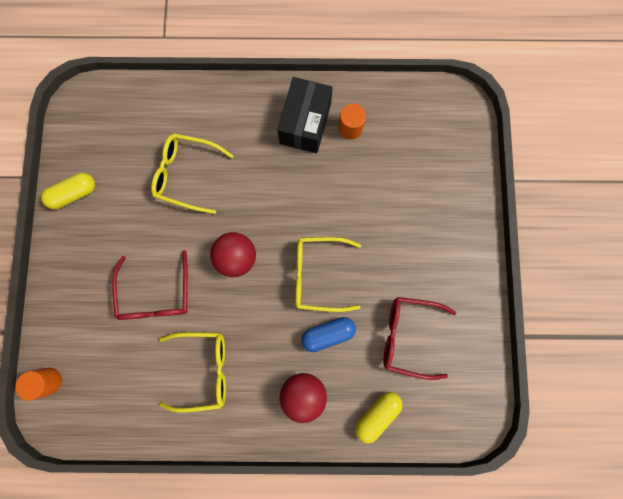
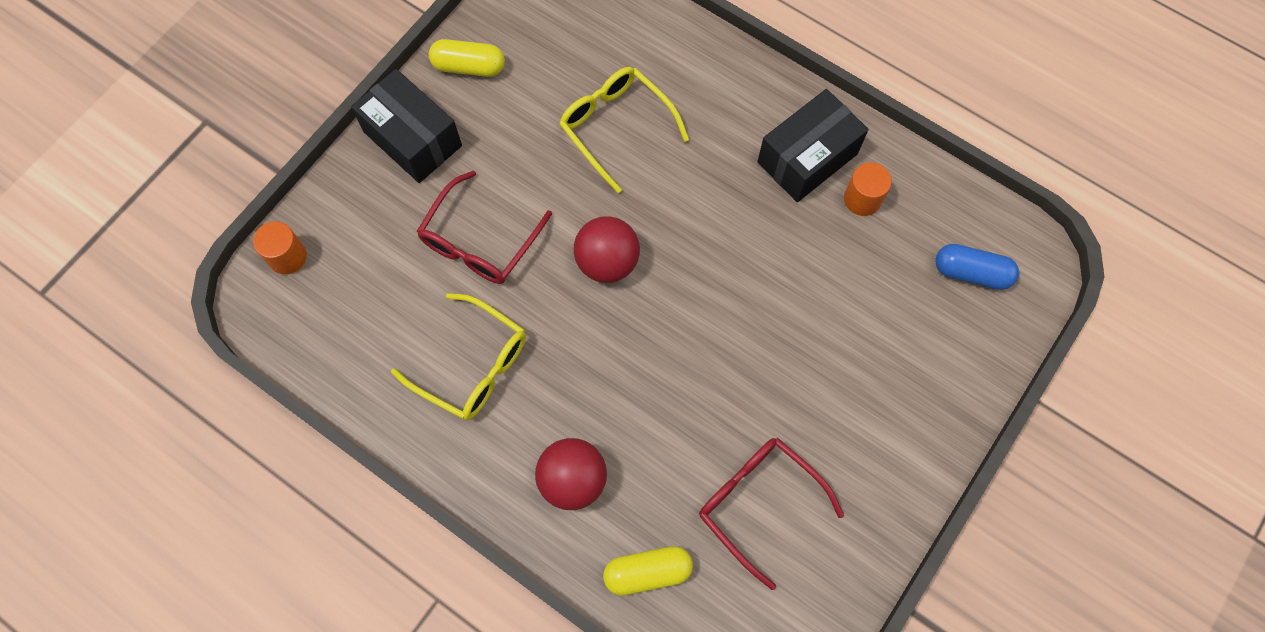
camera: 35 degrees right, 10 degrees down
(72, 260) = (413, 139): none -> black box
(319, 275) = (695, 350): yellow glasses -> none
(328, 334) = (655, 429): blue capsule -> blue capsule (971, 272)

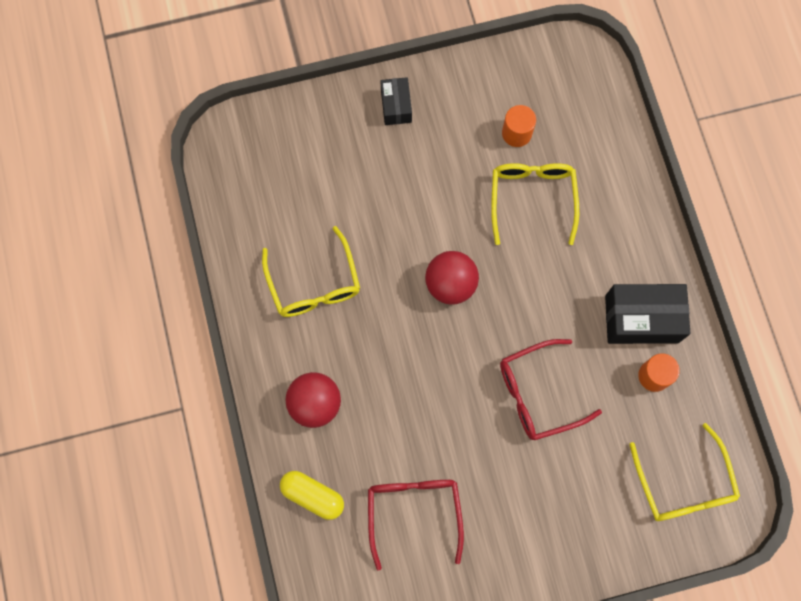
camera: 40 degrees right, 5 degrees up
(287, 257) = (260, 126): orange cylinder -> orange cylinder (516, 133)
(413, 139) = (396, 106): black box -> black box, size x0.57
(469, 66) = (471, 83): yellow capsule -> none
(480, 240) = (383, 207): red glasses -> red glasses (539, 393)
(971, 272) = (683, 483): blue capsule -> yellow glasses

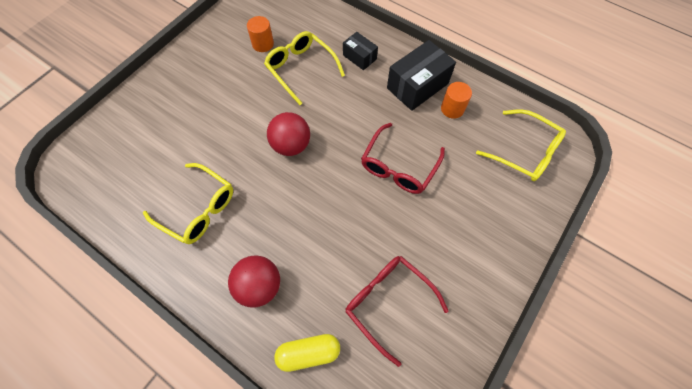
camera: 40 degrees left, 10 degrees down
(396, 106) = (176, 75): black box -> black box (359, 57)

